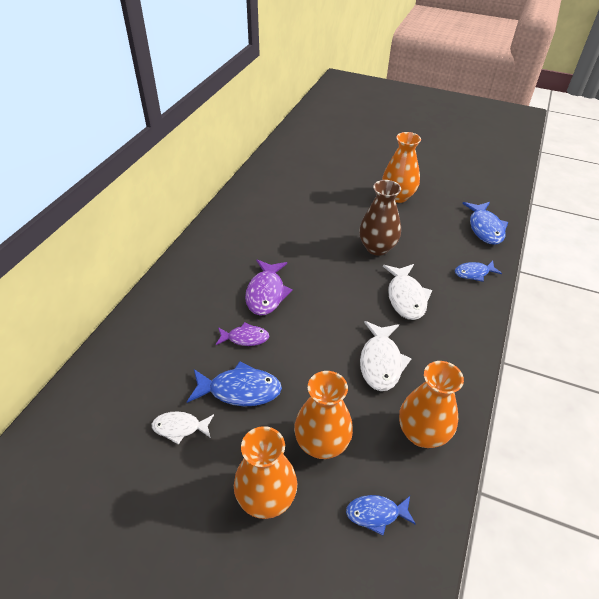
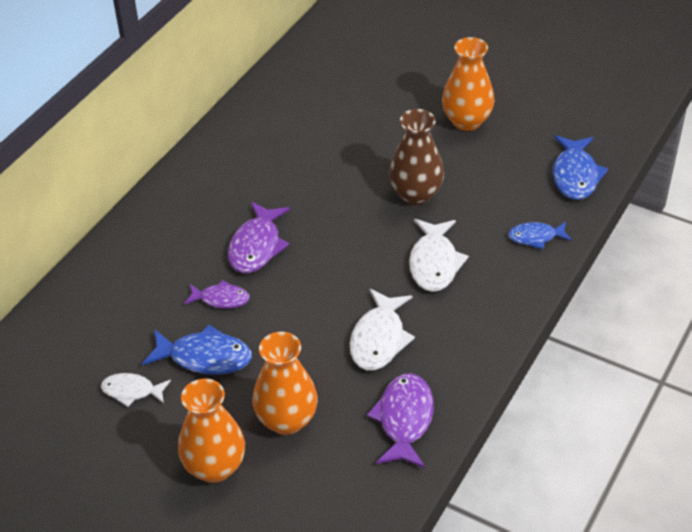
camera: 10 degrees right, 0 degrees up
(376, 514) = (329, 492): blue fish -> none
(422, 433) = (404, 420): orange vase -> purple fish

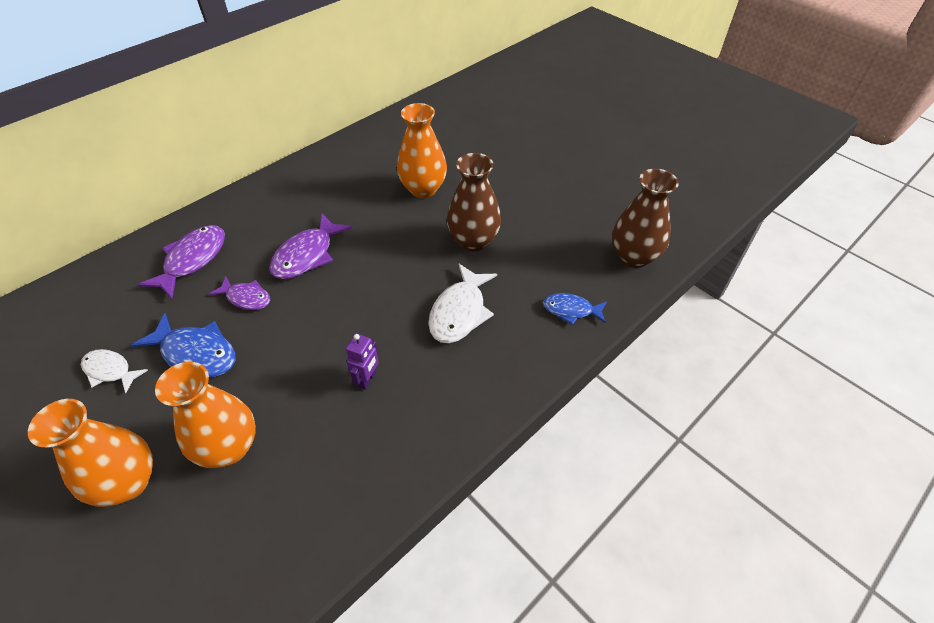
camera: 15 degrees right, 5 degrees up
(379, 339) = (367, 379): white fish -> purple robot
(404, 420) = (346, 484): purple fish -> purple fish (192, 260)
(466, 121) = (550, 184): orange vase -> orange vase (423, 189)
(575, 175) = (633, 257): blue fish -> brown vase

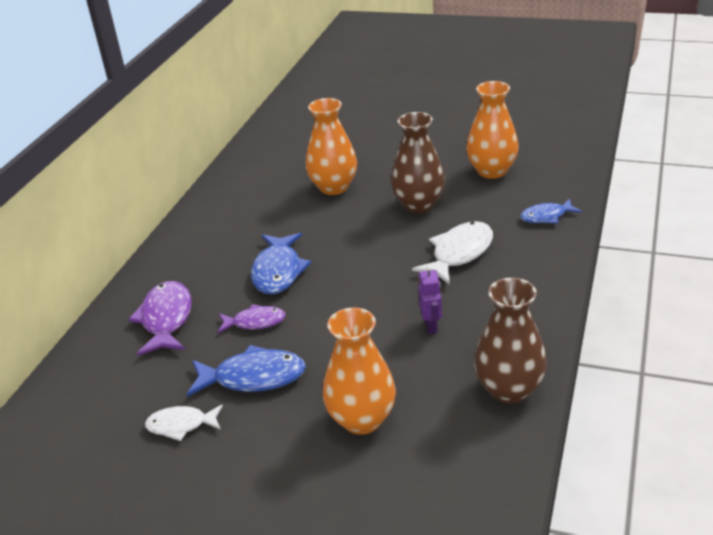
camera: 25 degrees left, 15 degrees down
(128, 482) = (296, 483): orange vase -> orange vase (492, 171)
(307, 255) = (278, 271): purple fish -> blue fish
(459, 312) = (459, 253): white fish -> white fish turned 135 degrees counterclockwise
(633, 257) = (559, 166): brown vase -> brown vase (509, 389)

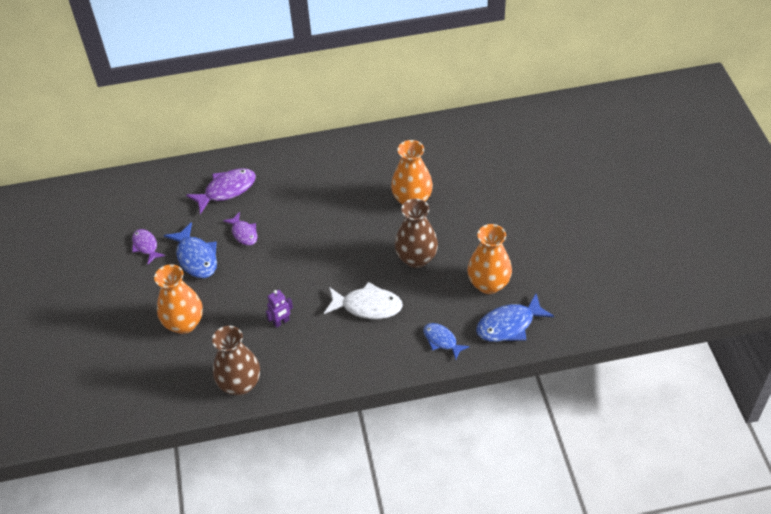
camera: 60 degrees right, 15 degrees up
(181, 425) = (146, 246): white fish -> purple fish
(278, 271) = (298, 219): blue fish -> blue fish (509, 325)

